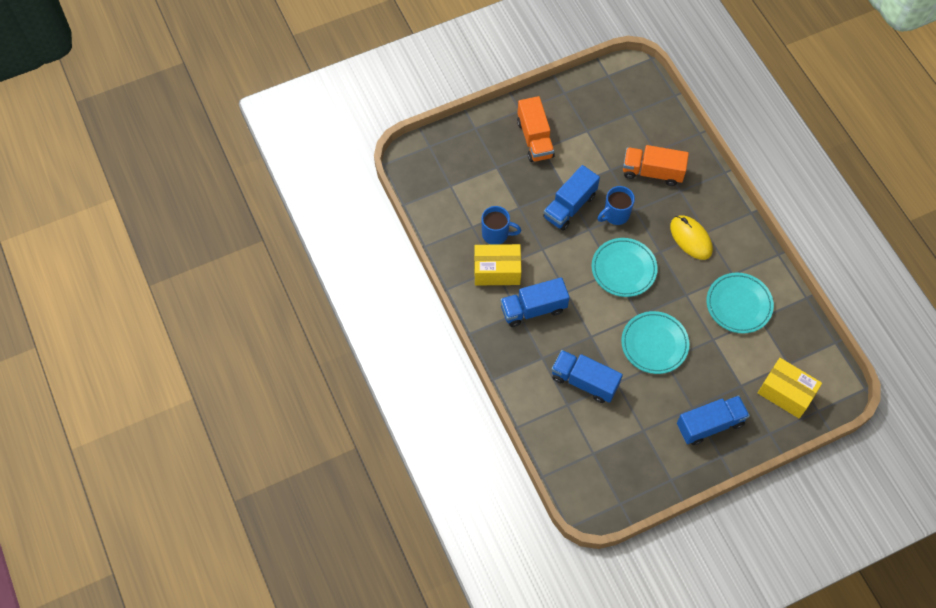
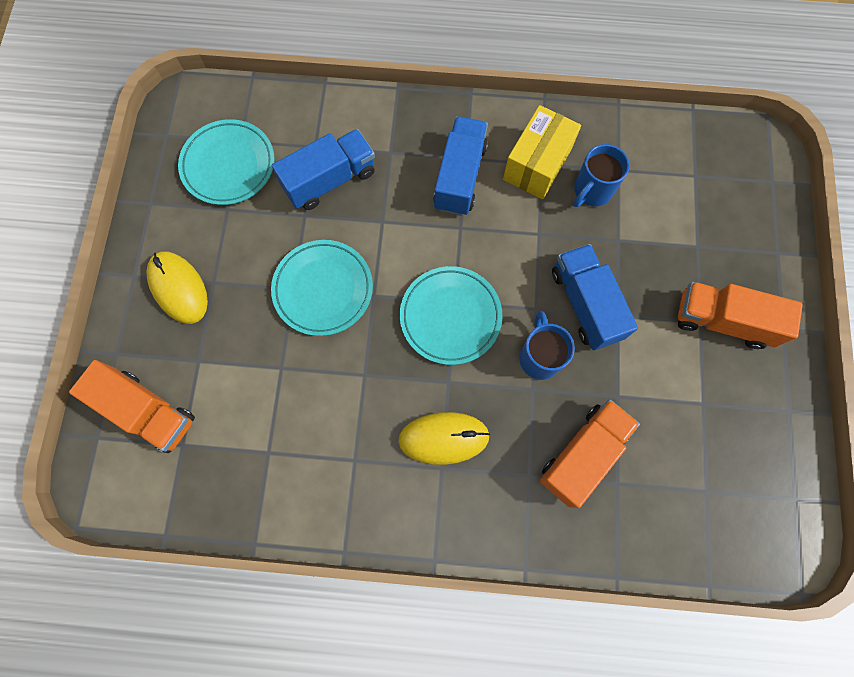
camera: 120 degrees right, 10 degrees up
(710, 425) = (178, 288): blue truck -> yellow mouse
(738, 304) = (306, 436): turquoise plate -> turquoise plate (228, 165)
(785, 393) = (148, 411): yellow box -> orange truck

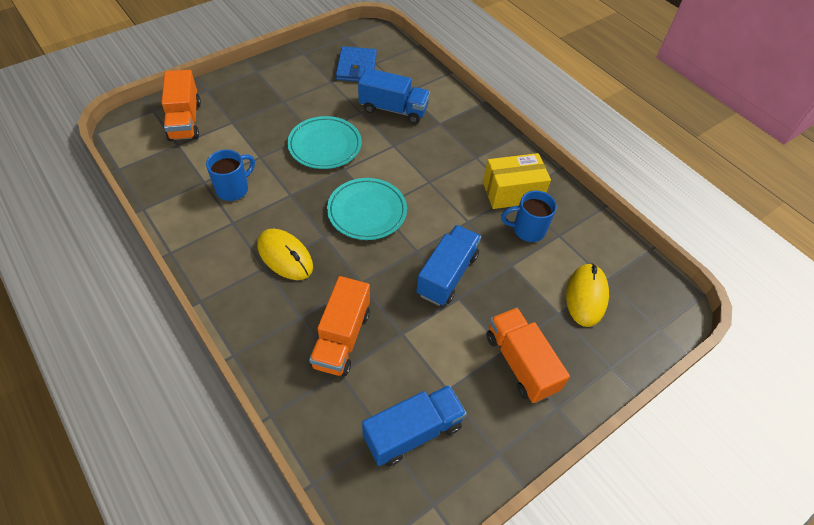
camera: 45 degrees right, 20 degrees down
(178, 288) = (266, 90): yellow mouse -> yellow mouse (586, 296)
(228, 165) = (356, 67): turquoise plate -> blue wallet
(460, 177) = (461, 162): blue truck -> blue truck (413, 432)
(539, 357) = (386, 272): blue mug -> blue mug (233, 189)
(582, 454) = (341, 338): orange truck -> orange truck turned 105 degrees clockwise

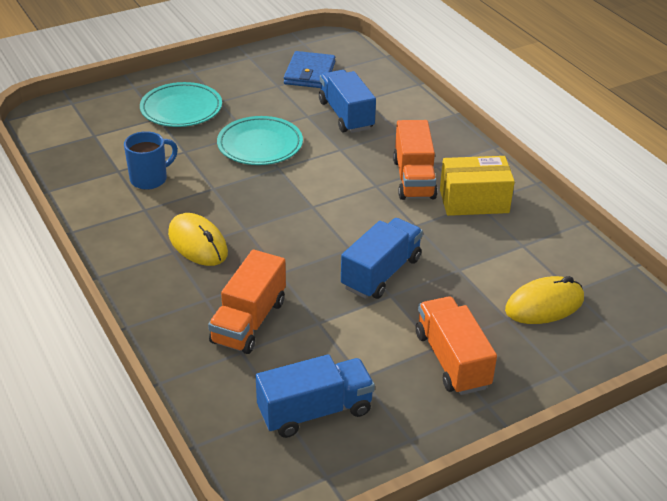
camera: 10 degrees right, 15 degrees down
(185, 120) = (106, 114): orange truck -> orange truck (413, 179)
(367, 211) = (298, 209): turquoise plate -> turquoise plate (181, 109)
(393, 109) = (346, 115): blue truck -> blue truck turned 135 degrees counterclockwise
(527, 230) = (485, 238): blue mug -> none
(586, 296) = (544, 305): yellow mouse -> yellow mouse turned 45 degrees clockwise

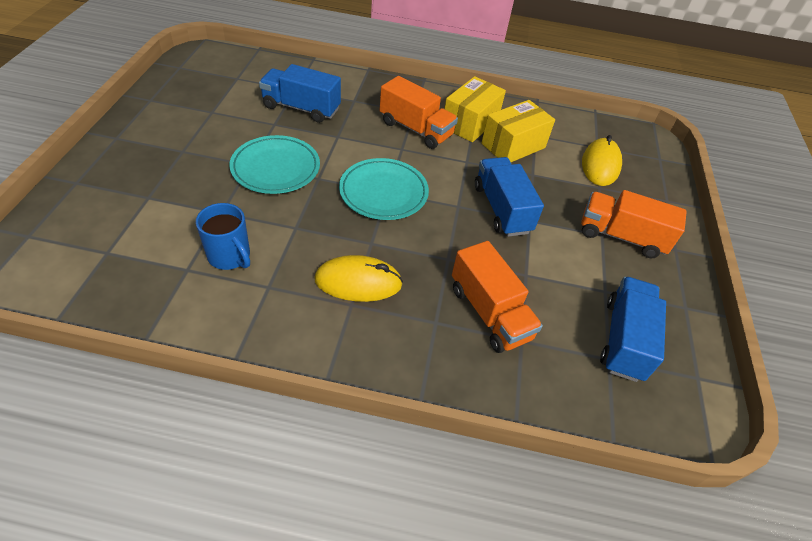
camera: 55 degrees left, 10 degrees up
(150, 179) = (230, 256): blue mug -> blue mug turned 135 degrees clockwise
(181, 109) = (158, 177): turquoise plate -> turquoise plate (383, 192)
(309, 73) = (222, 89): blue wallet -> none
(482, 240) = (513, 145): none -> yellow box

